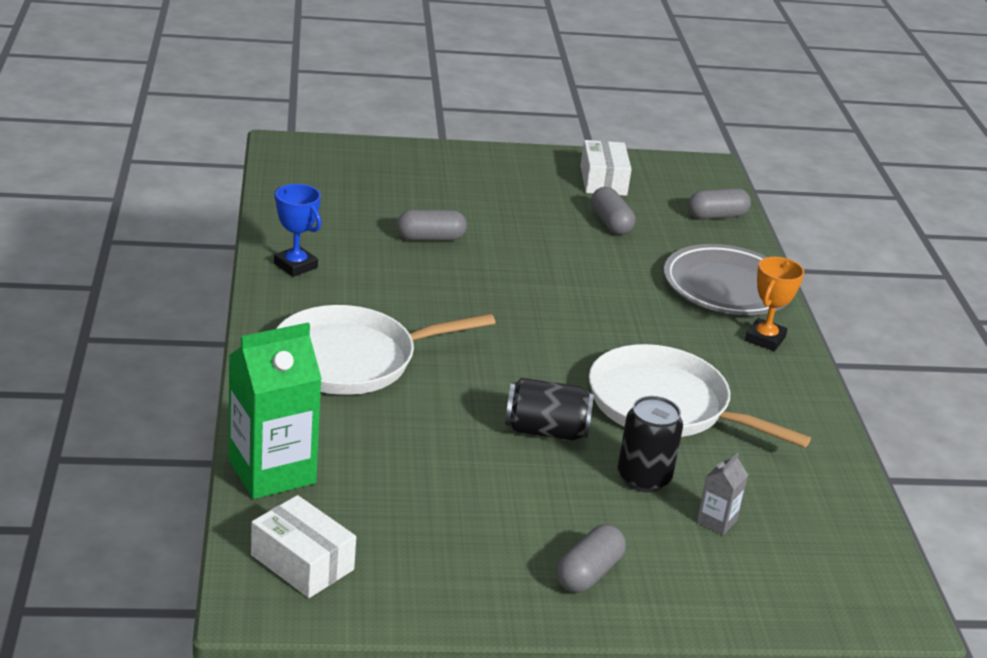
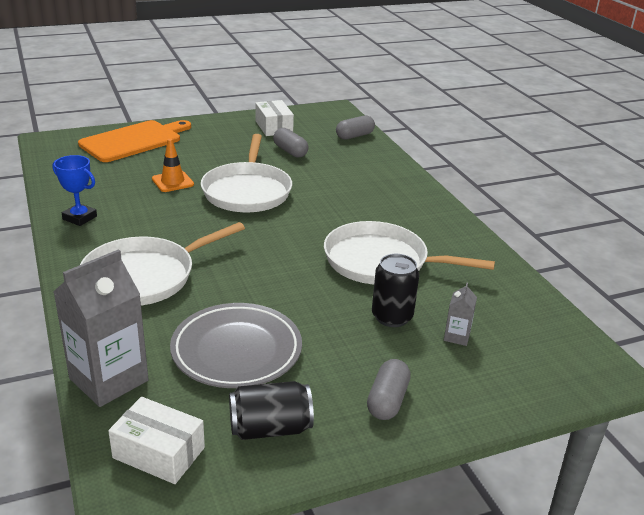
camera: 15 degrees left, 0 degrees up
(272, 472) = (109, 379): green carton -> grey carton
(399, 167) = (134, 141): none -> orange cutting board
(430, 238) = (172, 182): grey capsule -> orange traffic cone
(526, 271) = (247, 191): none -> white pan
(546, 431) = (308, 298): black can -> black can (270, 428)
(727, 287) = (383, 177): grey plate -> grey plate (236, 351)
(765, 339) = (423, 204): orange trophy -> none

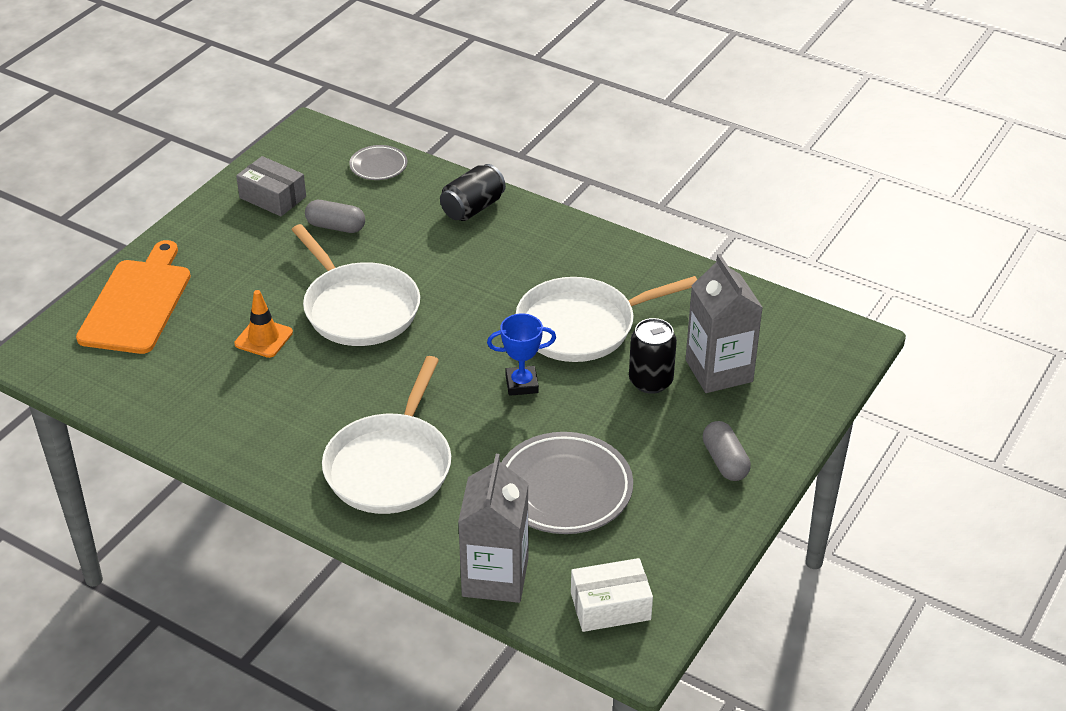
camera: 35 degrees left, 10 degrees up
(80, 218) = (230, 438): blue trophy -> blue trophy (521, 384)
(270, 428) = (667, 537): black can -> black can (473, 208)
(274, 127) = (273, 197): white box -> grey box
(354, 136) = (378, 166): grey capsule -> grey plate
(456, 336) = (719, 371): grey carton -> grey carton, size x2.19

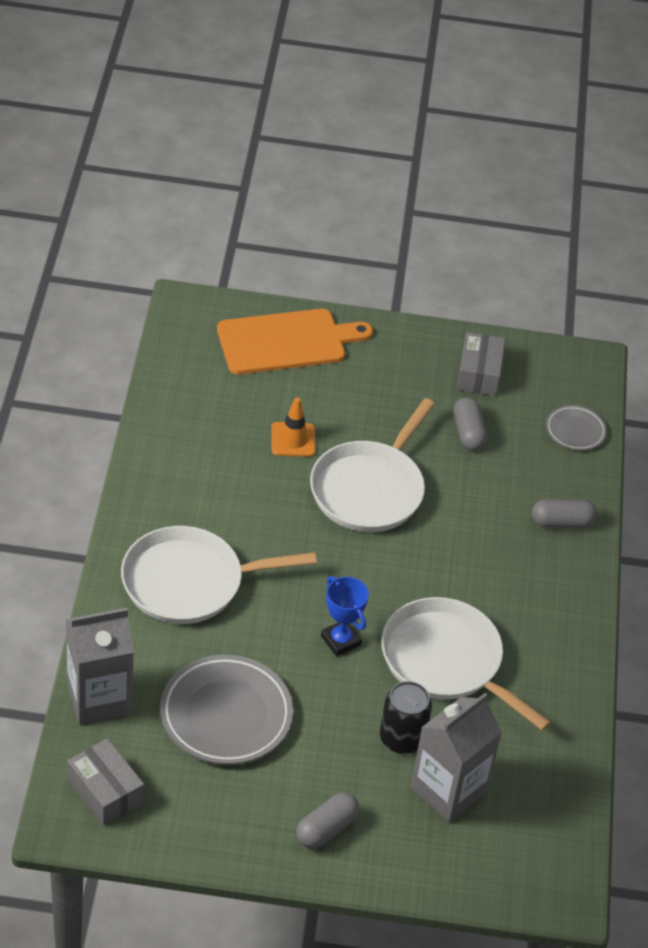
camera: 60 degrees right, 5 degrees up
(473, 208) = (562, 522): black can -> grey capsule
(610, 606) = (105, 791): white box -> grey box

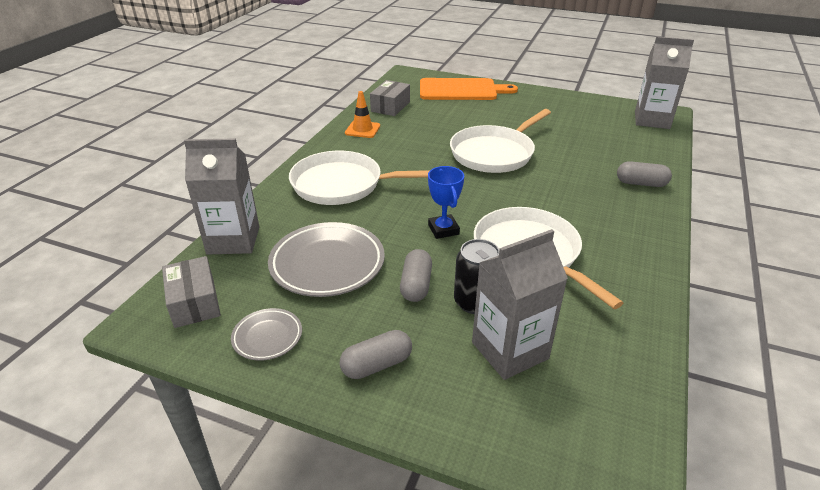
camera: 20 degrees right, 10 degrees down
(293, 440) = (448, 127): orange traffic cone -> orange traffic cone (362, 129)
(468, 433) = (573, 134): grey capsule -> grey capsule (416, 285)
(479, 374) = (585, 111): grey box -> grey box (390, 106)
(571, 383) = (652, 120): none -> grey carton
(575, 431) = (654, 140): grey plate -> grey plate (267, 337)

